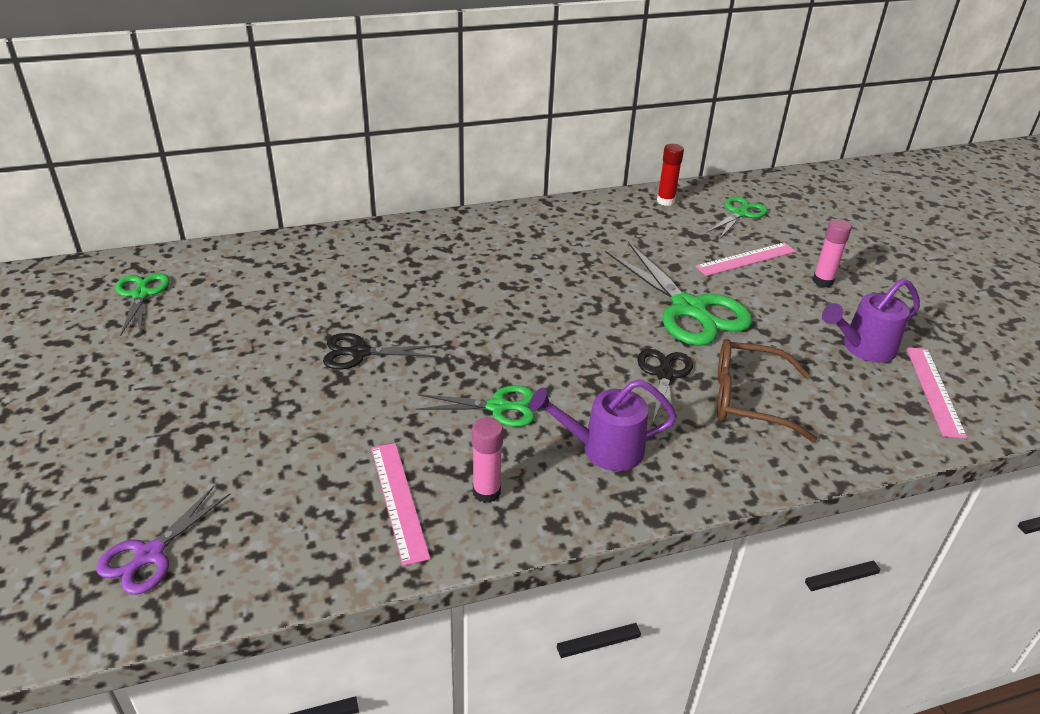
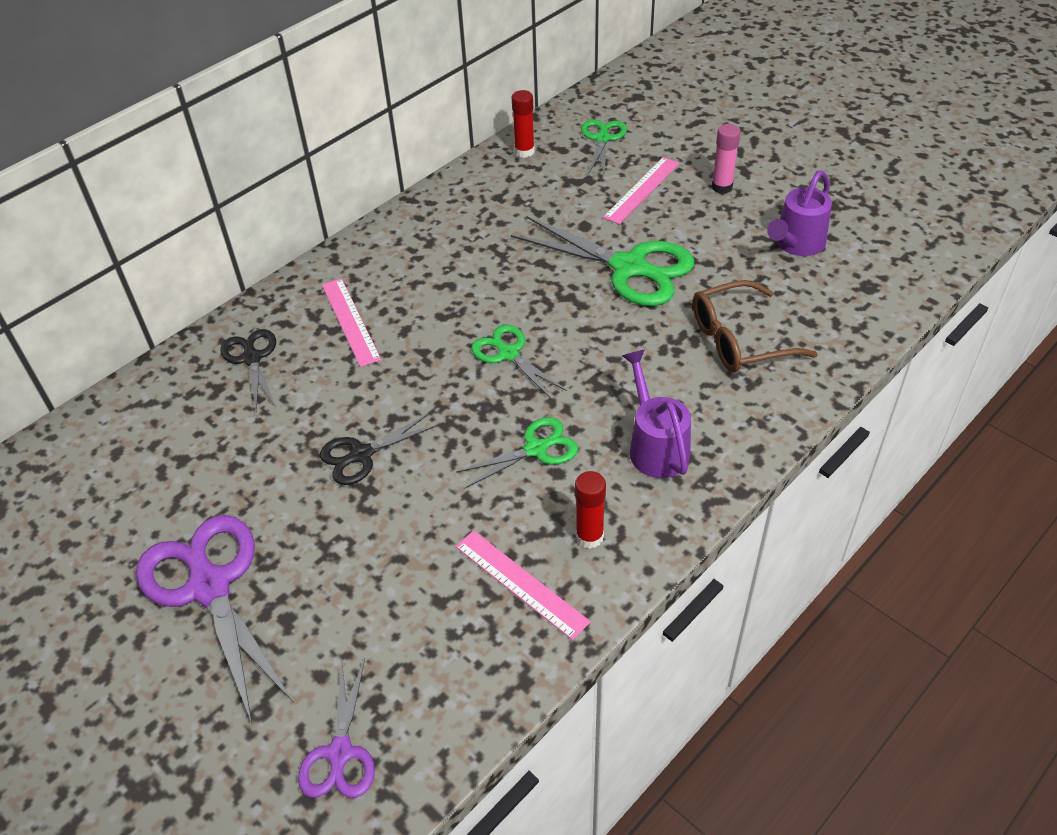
camera: 25 degrees left, 10 degrees up
(141, 294) = (67, 497): green scissors -> green scissors (508, 354)
(173, 391) = (209, 586): none -> purple scissors
(486, 492) = (589, 536): pink glue stick -> red glue stick
(603, 449) = (655, 446): purple watering can -> purple watering can turned 105 degrees clockwise
(664, 374) = (654, 347): black scissors -> black scissors (251, 358)
(934, 390) = (874, 262): pink ruler -> pink ruler (350, 321)

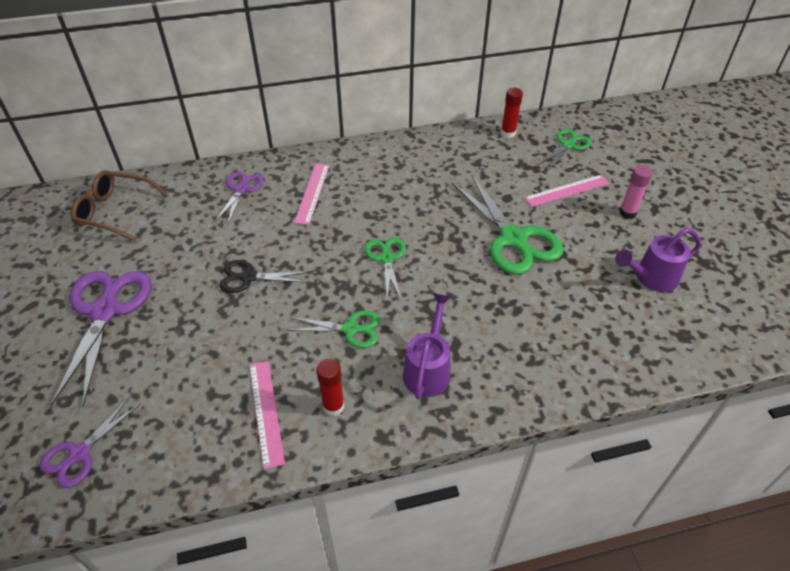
camera: 30 degrees right, 0 degrees up
(251, 358) = (241, 189): black scissors -> purple scissors
(739, 339) = (549, 325): brown glasses -> brown glasses (115, 212)

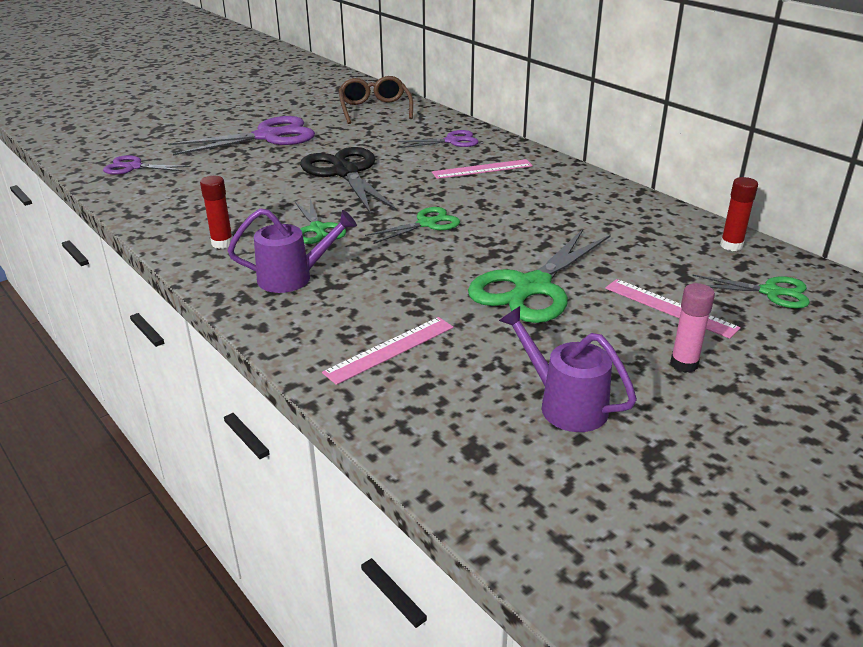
camera: 65 degrees right, 15 degrees down
(248, 277) = (345, 172): black scissors -> black scissors, size x1.79
(266, 412) = (202, 217): pink ruler -> pink ruler (390, 349)

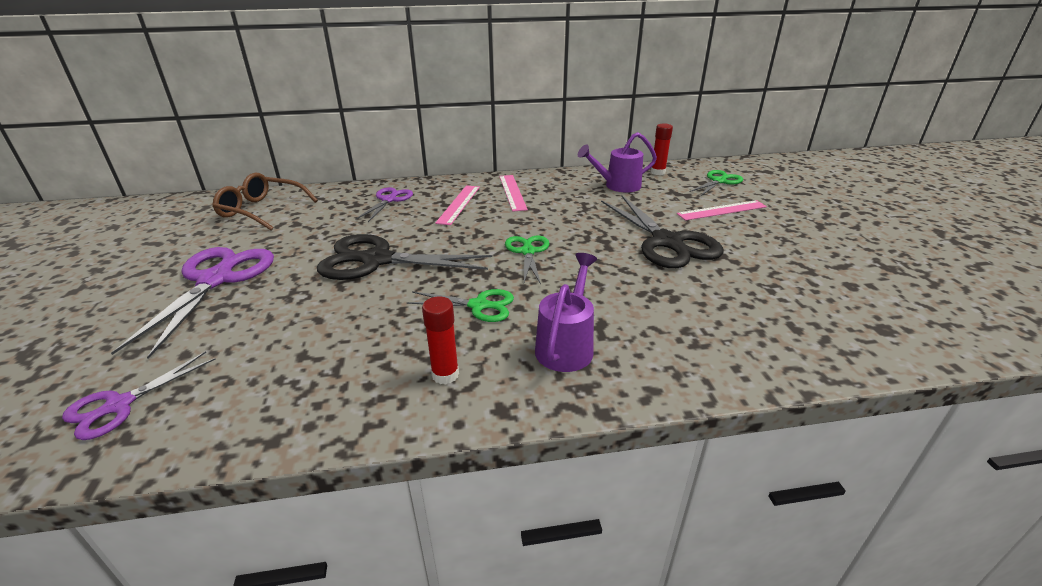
camera: 60 degrees left, 0 degrees up
(390, 349) = (729, 326): pink ruler -> pink ruler (512, 192)
(532, 288) = (667, 242): green scissors -> black scissors
(565, 404) = (829, 278): purple watering can -> purple watering can (617, 186)
(684, 364) = (790, 227): pink glue stick -> none

